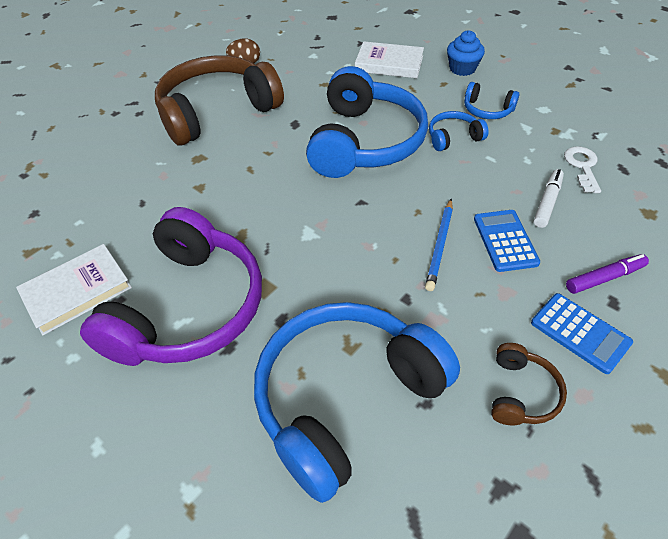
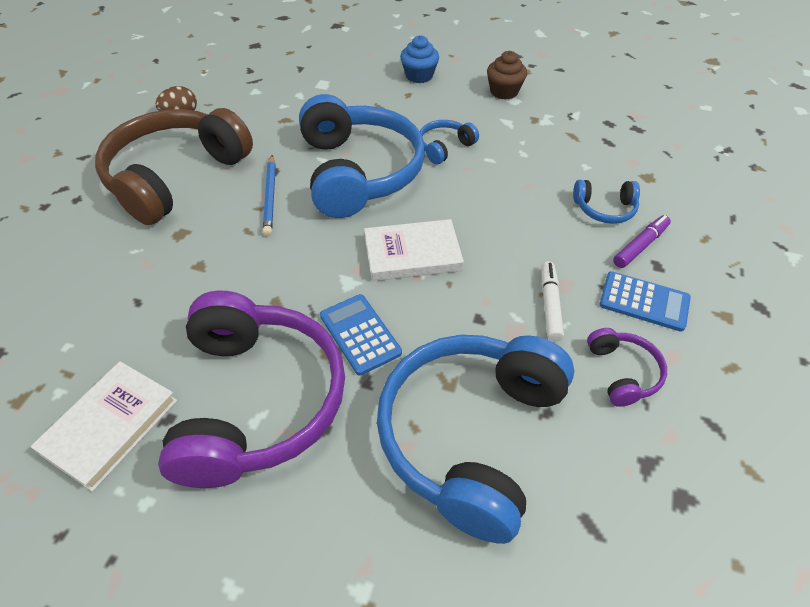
camera: 25 degrees left, 0 degrees up
(389, 64) = (342, 85): white book -> white book (412, 254)
(440, 246) = (484, 258): blue pencil -> blue pencil (270, 197)
(487, 110) = (463, 113): blue headphones -> blue headphones (604, 209)
(505, 241) = (541, 236): blue calculator -> blue calculator (360, 334)
(521, 393) = (622, 372): brown headphones -> purple headphones
(537, 98) = (504, 91): none -> brown cupcake
(547, 202) = (560, 189): white marker -> white marker (549, 305)
(582, 166) = (574, 148): white key -> none

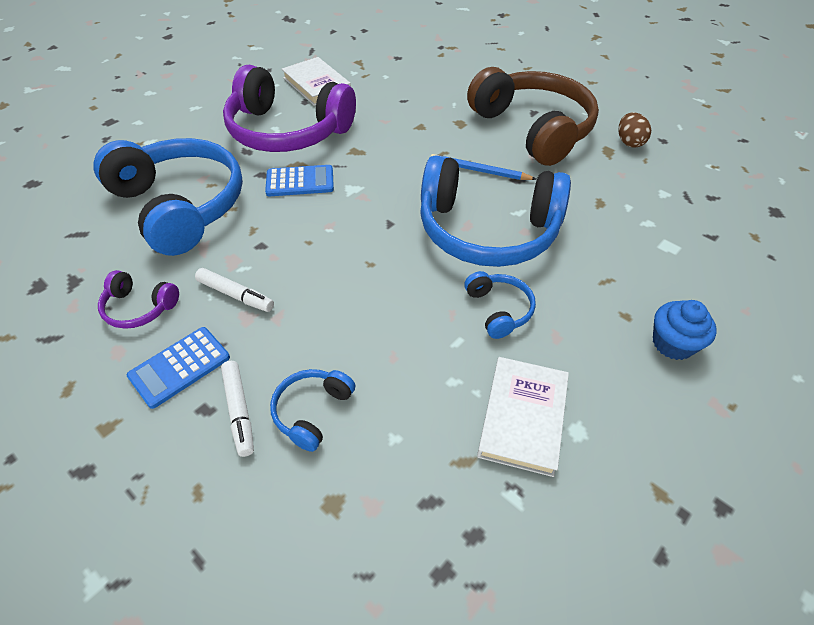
camera: 115 degrees right, 0 degrees up
(412, 254) = (356, 231): white book -> white book (523, 417)
(504, 91) = (606, 429): brown cupcake -> none
(640, 246) = (239, 411): purple marker -> white marker

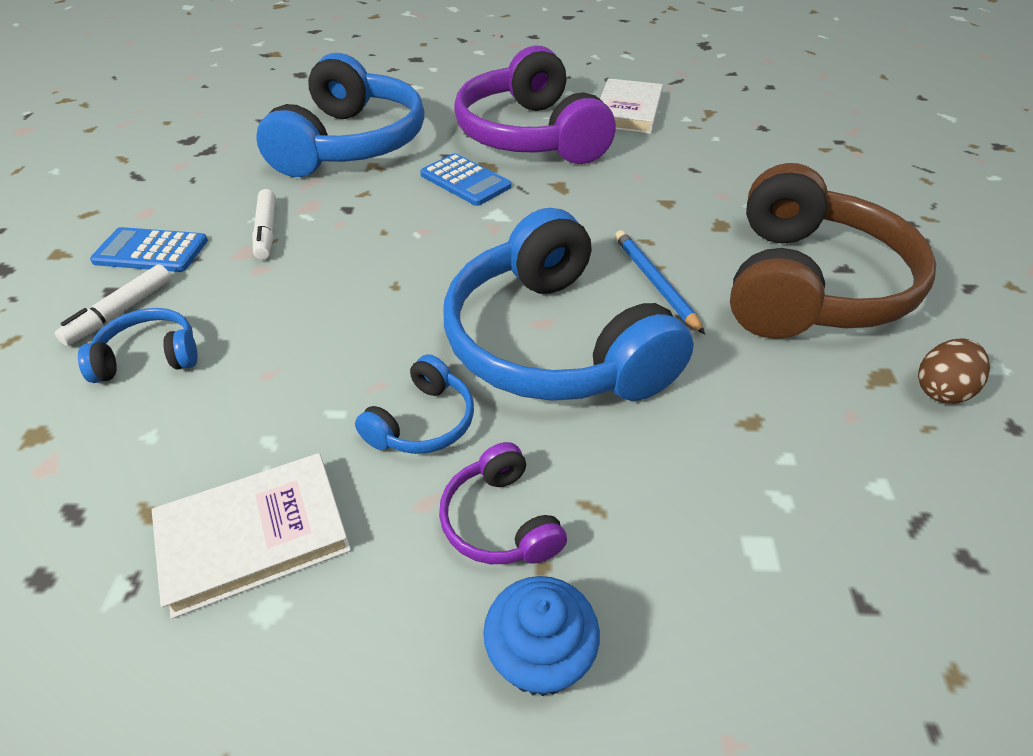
camera: 50 degrees right, 5 degrees down
(139, 308) = (205, 194): purple headphones -> purple headphones (500, 521)

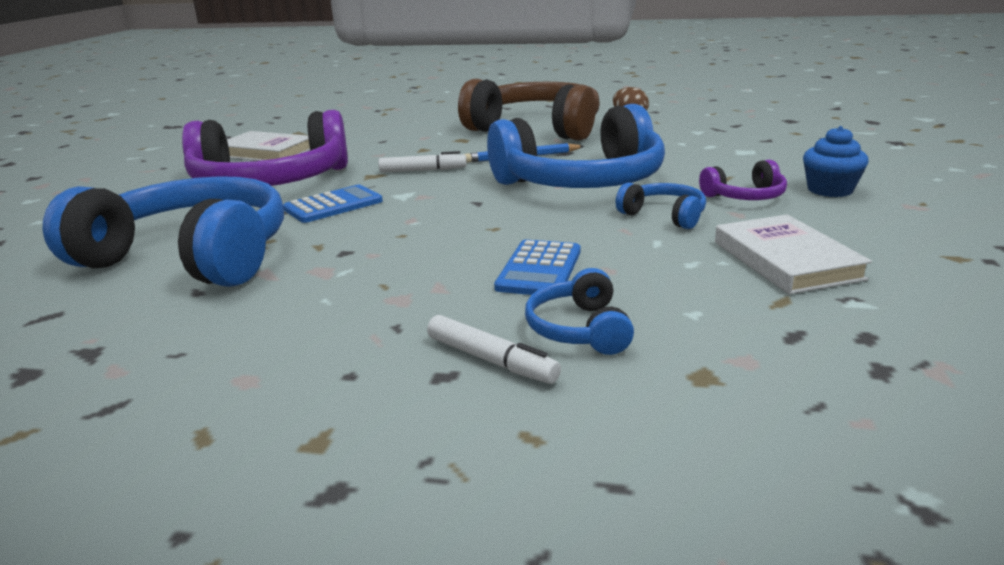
camera: 80 degrees left, 20 degrees down
(151, 251) = (360, 359): blue calculator -> blue calculator (539, 269)
(267, 231) = (361, 290): white marker -> white marker (423, 170)

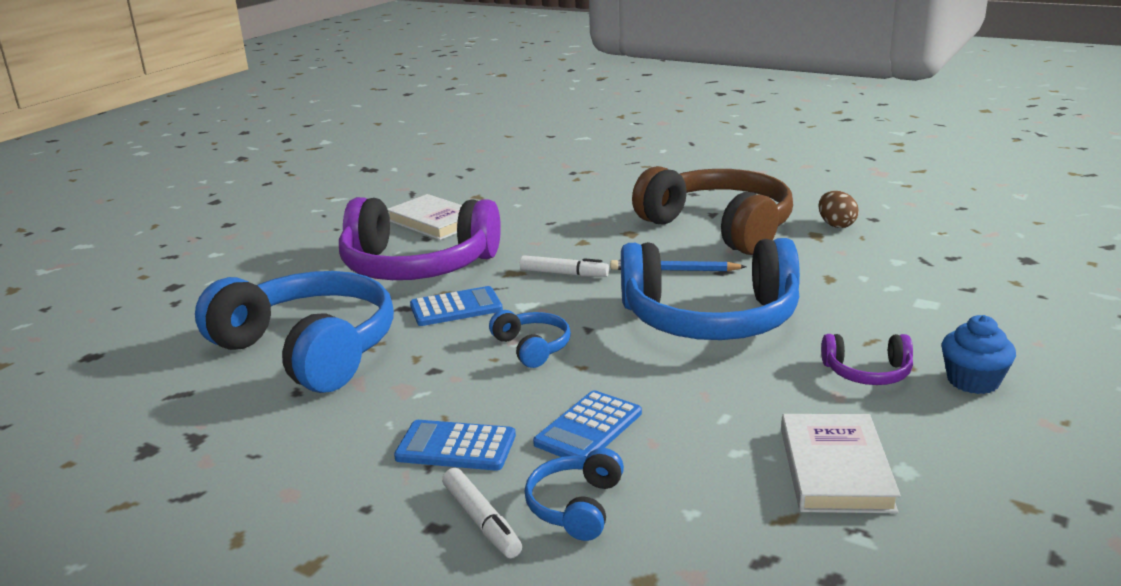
camera: 20 degrees right, 0 degrees up
(414, 306) = (456, 447): none -> blue calculator
(664, 215) = (759, 383): blue headphones -> blue headphones (532, 347)

